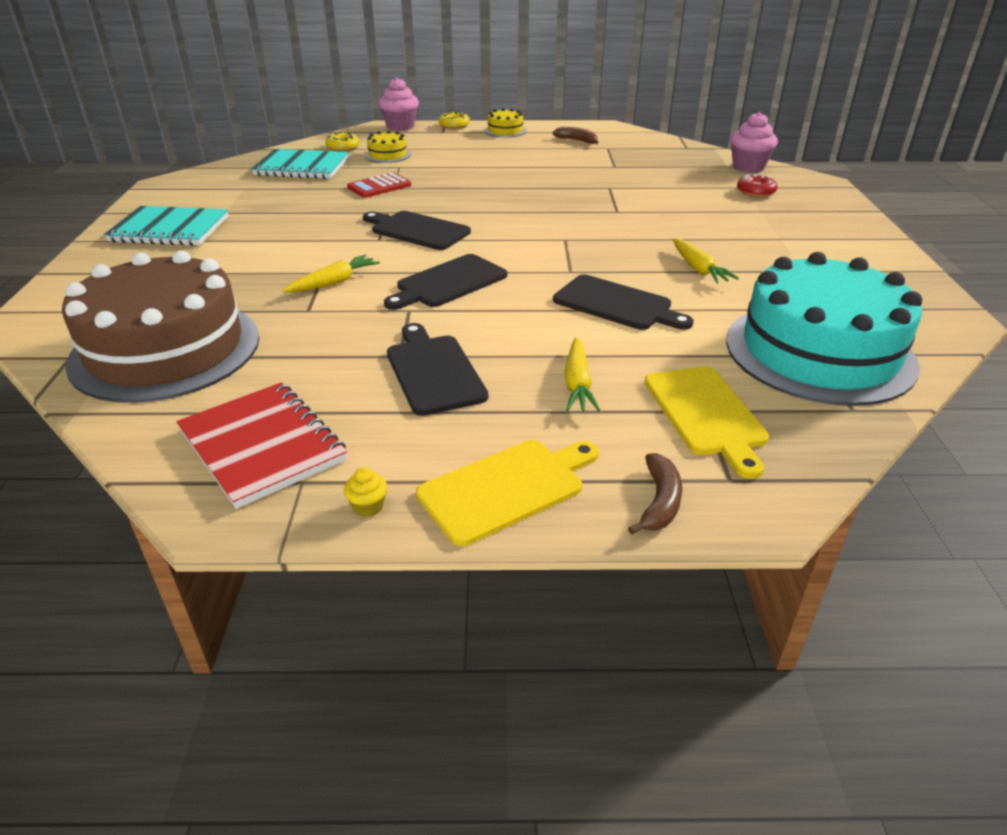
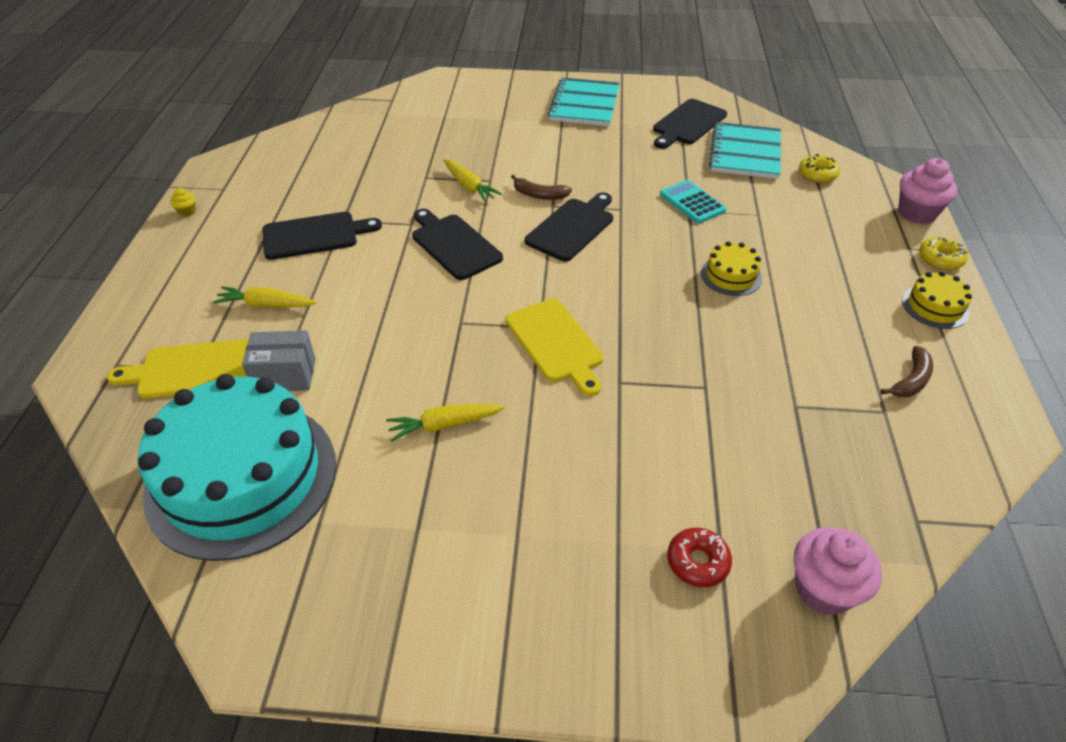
camera: 95 degrees right, 10 degrees up
(166, 349) = (388, 129): brown cake -> none
(262, 446) = (263, 173): red notebook -> none
(379, 186) = (692, 202): red calculator -> turquoise calculator
(387, 155) = (798, 205): yellow cake -> yellow cake (731, 275)
(506, 488) = (171, 262): yellow cutting board -> yellow cutting board (555, 343)
(616, 304) = (383, 345): black cutting board -> black cutting board (688, 124)
(659, 502) = (117, 326): brown banana -> brown banana (539, 195)
(683, 351) = (284, 375): none -> grey box

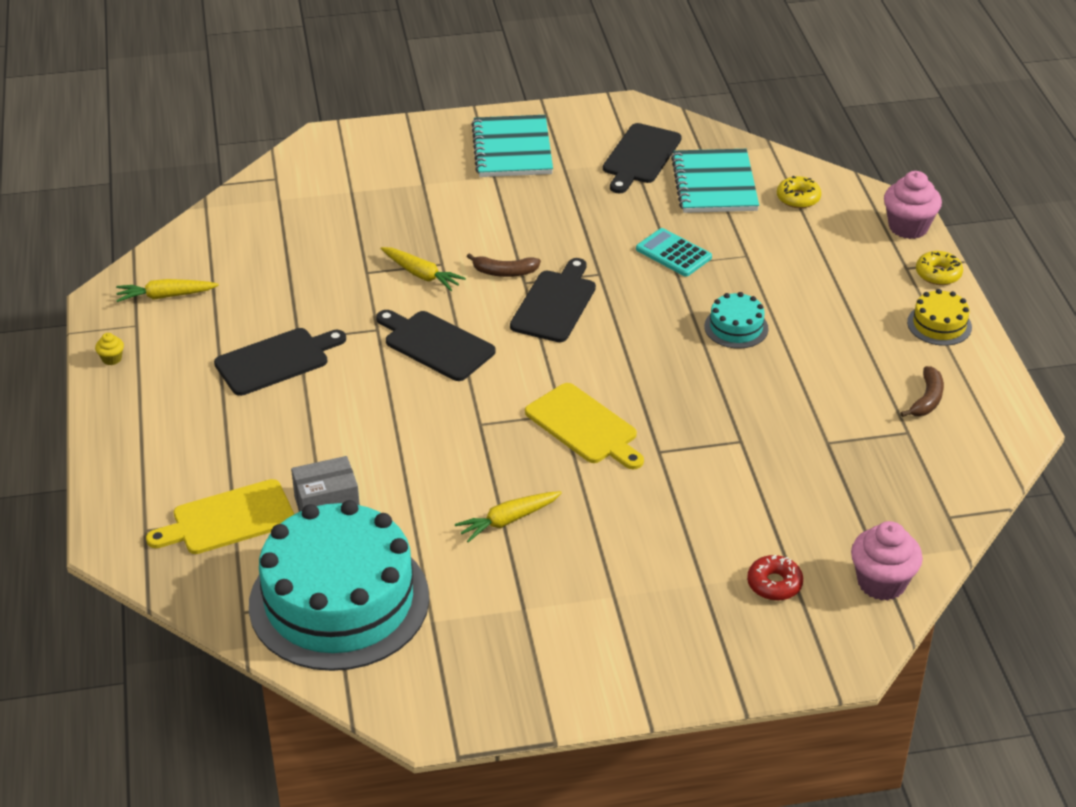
camera: 15 degrees left, 5 degrees down
(266, 305) = (266, 443): yellow carrot -> yellow carrot (166, 296)
(731, 275) = (736, 327): yellow cake -> turquoise cake

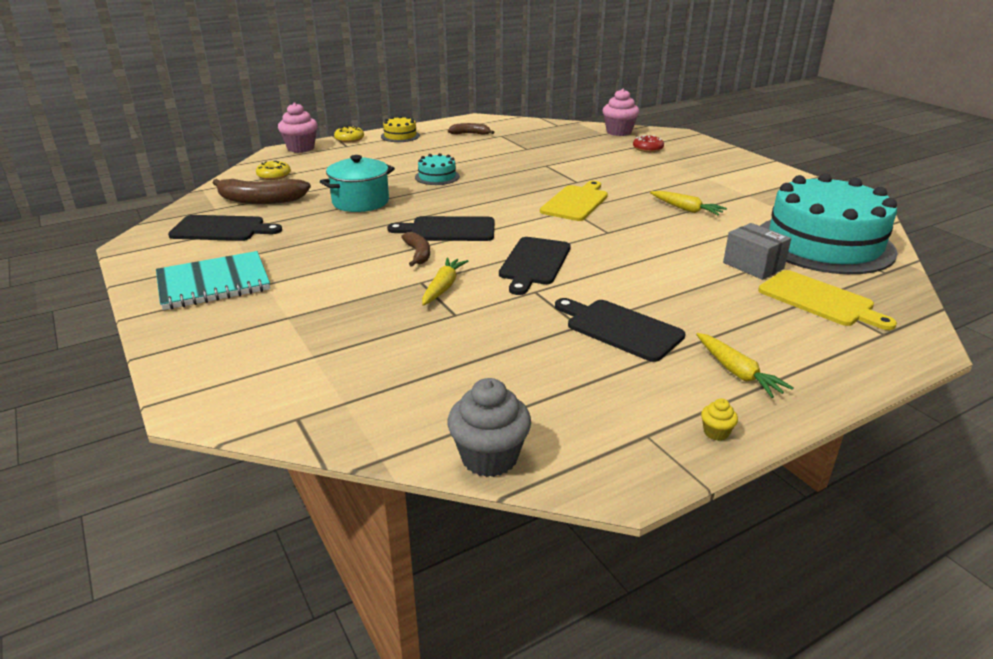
camera: 110 degrees left, 10 degrees down
(166, 296) = (580, 430): yellow carrot -> yellow carrot (737, 372)
(171, 249) = (489, 457): none -> grey cupcake
(673, 253) = (360, 202): turquoise calculator -> turquoise pot
(714, 184) = (260, 200): turquoise notebook -> brown banana

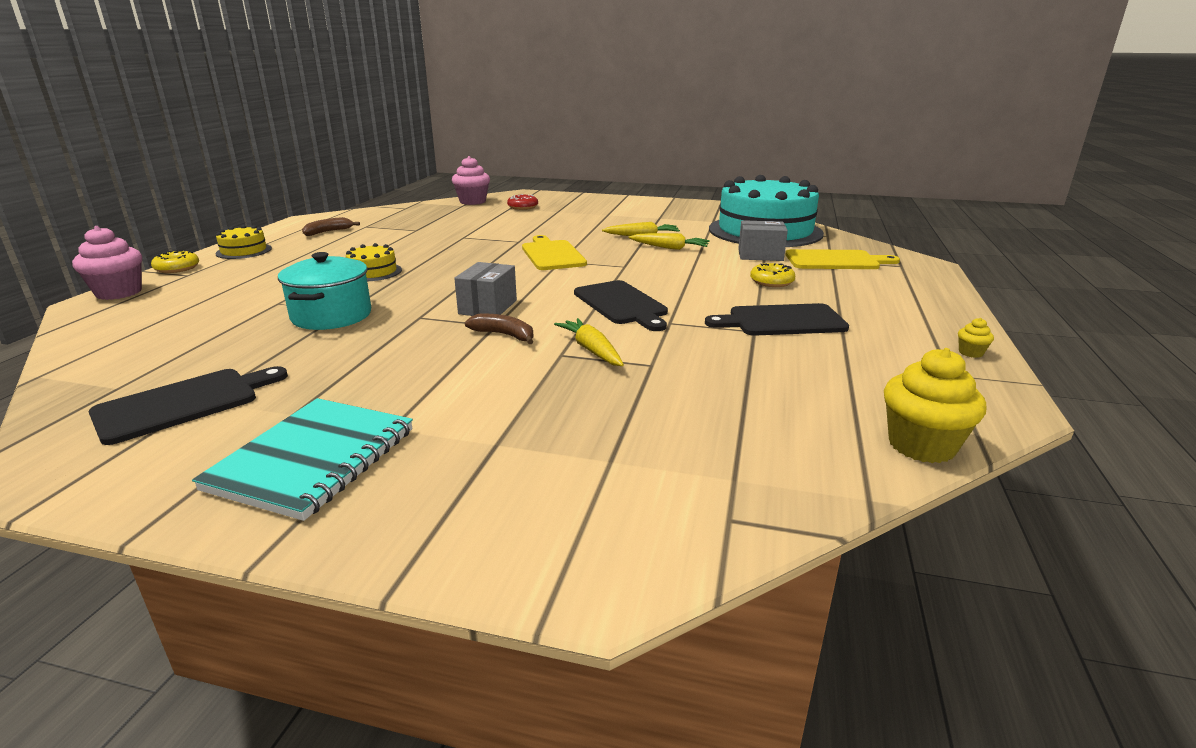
camera: 45 degrees left, 5 degrees down
(260, 200) = (178, 356): brown banana -> none
(274, 175) = (140, 328): yellow donut -> yellow donut (771, 282)
(437, 177) = (373, 272): turquoise cake -> yellow cake
(448, 230) = (488, 307): black cutting board -> grey box
(489, 457) = (921, 445): grey cupcake -> yellow cupcake
(737, 372) = (897, 315): yellow carrot -> yellow carrot (669, 248)

